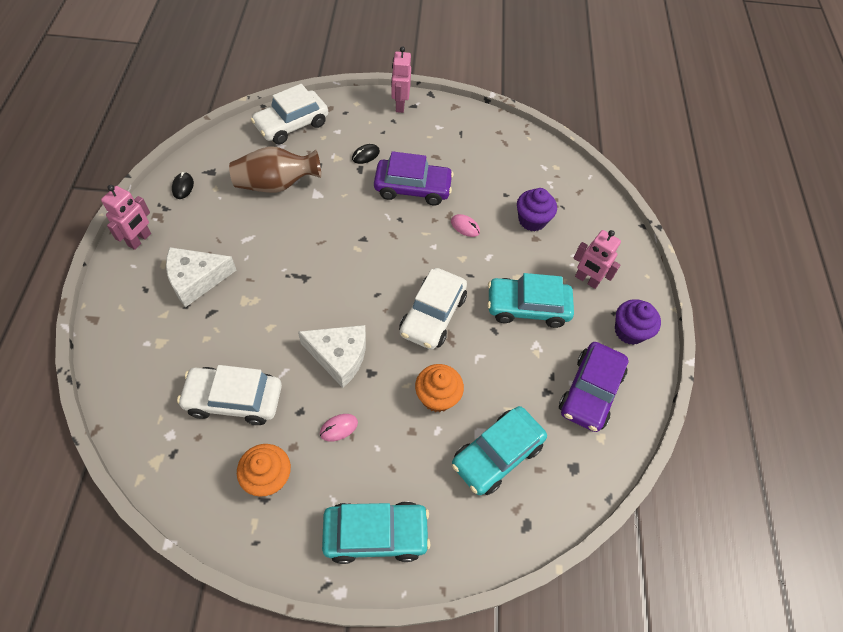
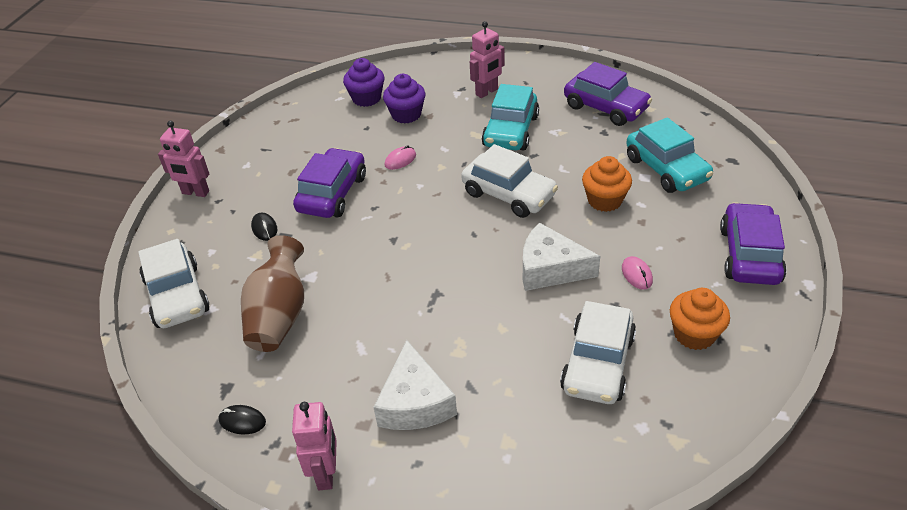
camera: 70 degrees left, 15 degrees down
(140, 240) = (326, 473): pink robot -> pink robot turned 45 degrees clockwise
(339, 356) = (550, 269): white cheese -> white cheese turned 105 degrees counterclockwise
(375, 534) = (749, 255): turquoise car -> purple car
(629, 331) = (546, 77): purple cupcake -> purple cupcake (366, 98)

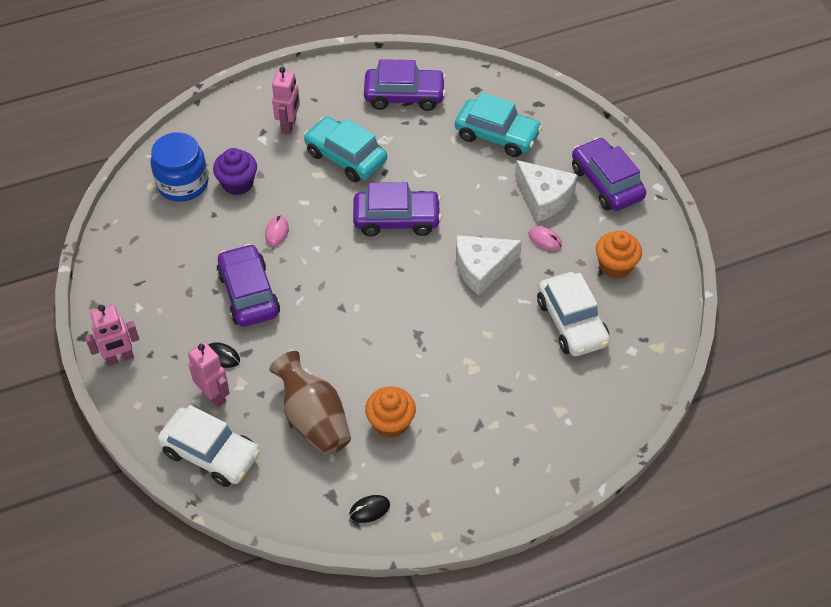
camera: 40 degrees left, 10 degrees up
(326, 473) = (464, 504): pink robot -> pink robot (214, 395)
(366, 98) = (183, 183): purple cupcake -> blue jar
(415, 402) = (477, 422): white cheese -> white cheese (544, 197)
(508, 194) = (396, 219): white car -> purple car
(510, 131) = (345, 157): turquoise car -> turquoise car turned 150 degrees clockwise
(604, 200) = (474, 187): orange cupcake -> orange cupcake (390, 423)

